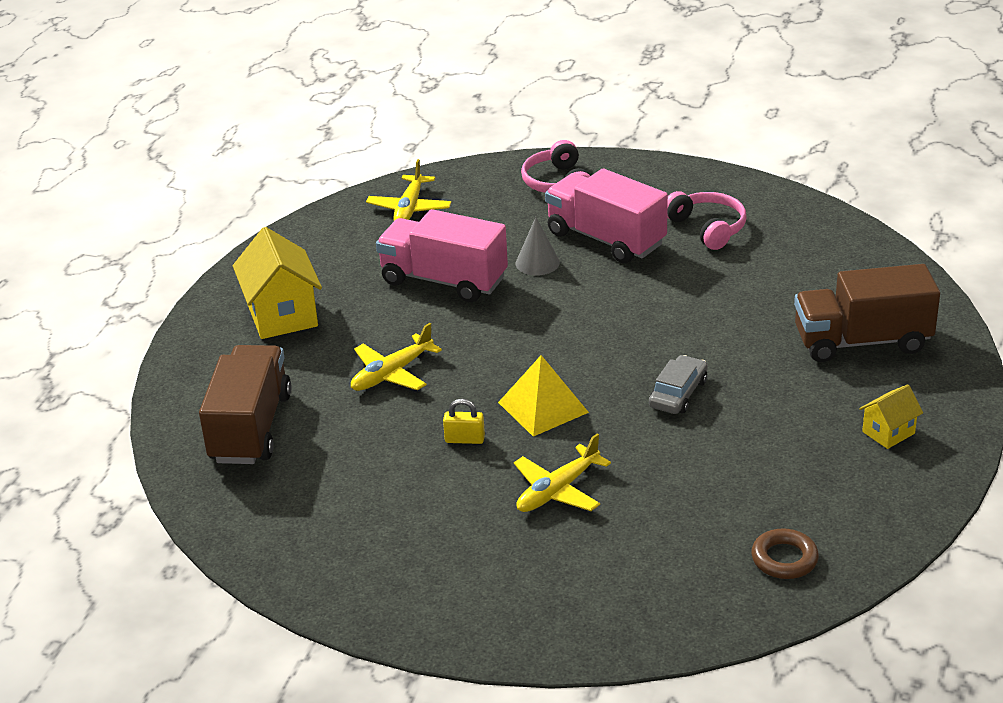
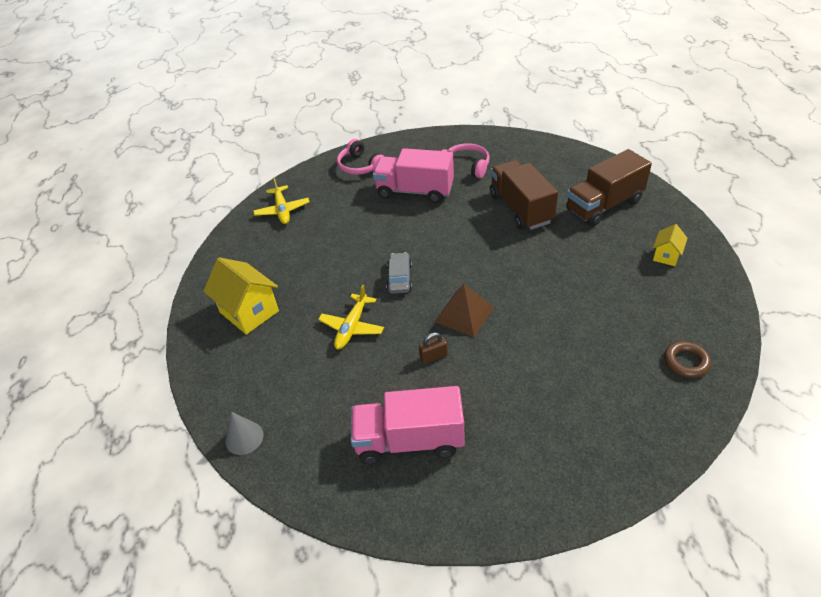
camera: 25 degrees left, 10 degrees up
(251, 428) = (284, 406): brown truck -> brown truck (521, 208)
(444, 280) = (338, 250): pink truck -> pink truck (409, 440)
(464, 439) = (433, 356): yellow padlock -> brown padlock
(537, 263) = (386, 219): grey cone -> grey cone (244, 438)
(543, 407) = (464, 314): yellow pyramid -> brown pyramid
(557, 490) = (519, 370): yellow plane -> none
(678, 393) = (534, 274): grey car -> grey car (399, 278)

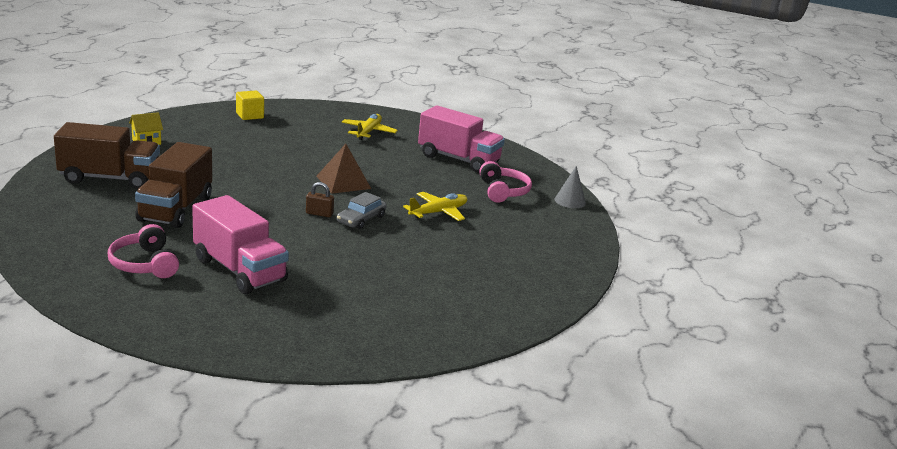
camera: 155 degrees left, 20 degrees down
(249, 311) = (521, 259): yellow house -> none
(282, 210) = (409, 328): yellow plane -> yellow plane (368, 132)
(360, 166) = (253, 329): pink headphones -> pink headphones (503, 191)
(433, 356) = (397, 176): brown padlock -> brown padlock (319, 214)
(686, 362) = (249, 115): brown ring -> yellow cube

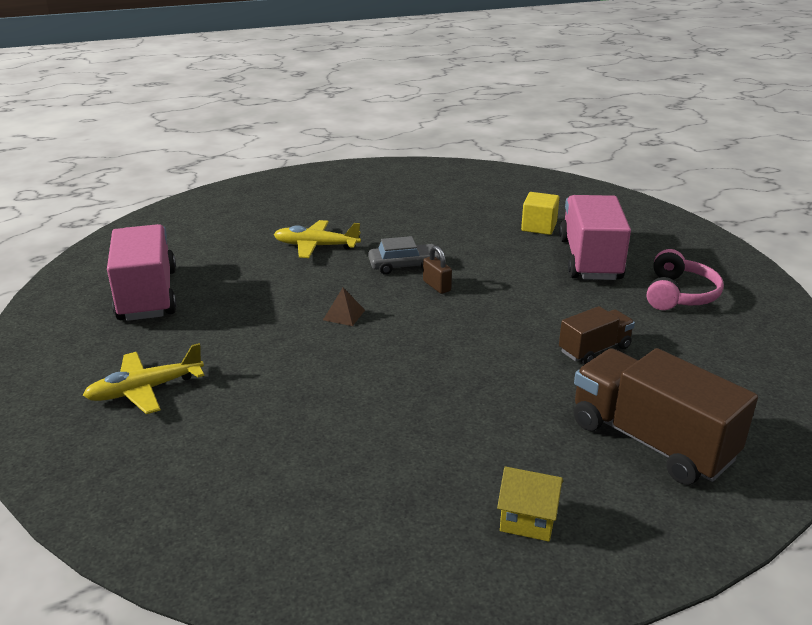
camera: 130 degrees left, 5 degrees up
(175, 209) = (594, 349): brown truck -> brown truck, size x0.55
(249, 115) = (250, 529): yellow cube -> yellow cube (539, 227)
(343, 182) = (344, 315): brown pyramid -> brown pyramid, size x0.52
(503, 191) = (204, 243): pink headphones -> none
(570, 201) = (171, 214): grey cone -> none

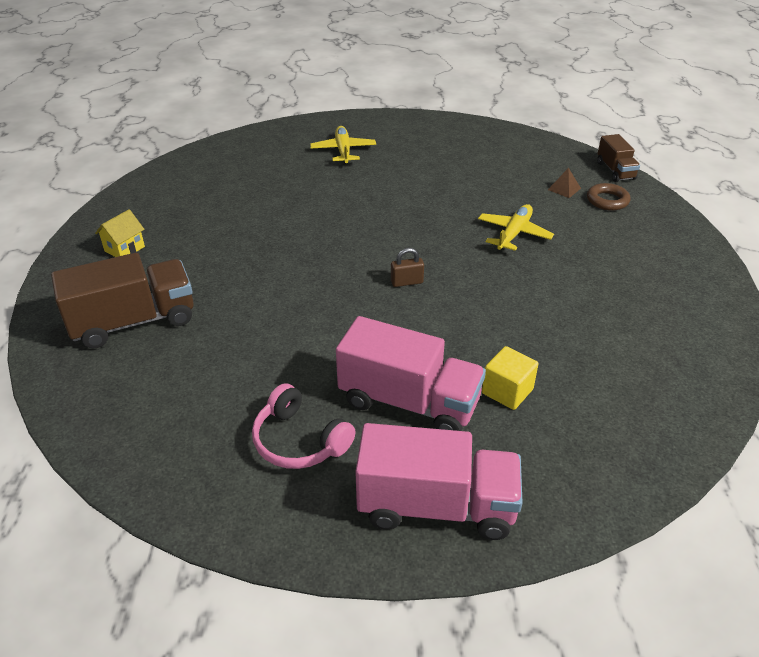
camera: 110 degrees right, 10 degrees up
(148, 295) = (461, 157): pink truck -> pink truck (436, 506)
(230, 211) = (607, 200): none -> brown ring
(344, 315) = (386, 228): brown pyramid -> brown pyramid (564, 189)
(404, 265) = (454, 273): grey car -> none
(594, 349) = (252, 338): brown truck -> brown truck (615, 171)

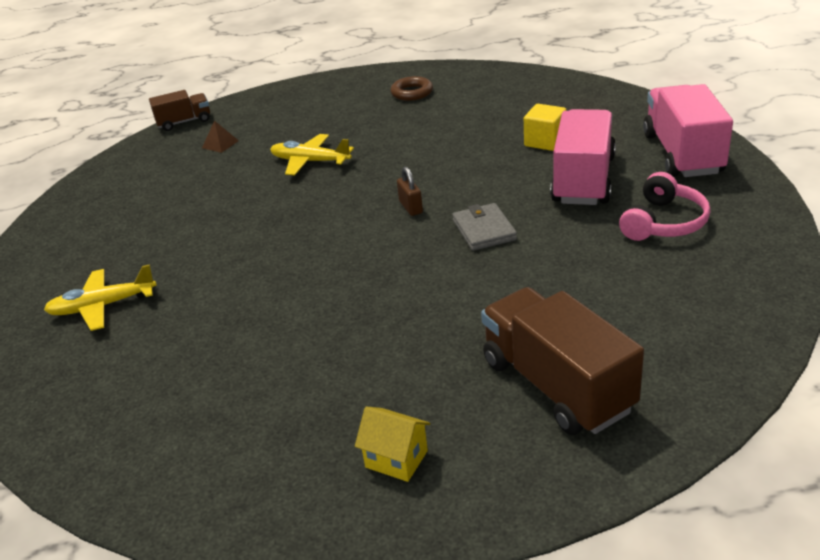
camera: 95 degrees left, 5 degrees down
(348, 318) = (484, 230): none -> grey wallet
(607, 200) = (244, 122): brown ring -> brown ring (412, 93)

